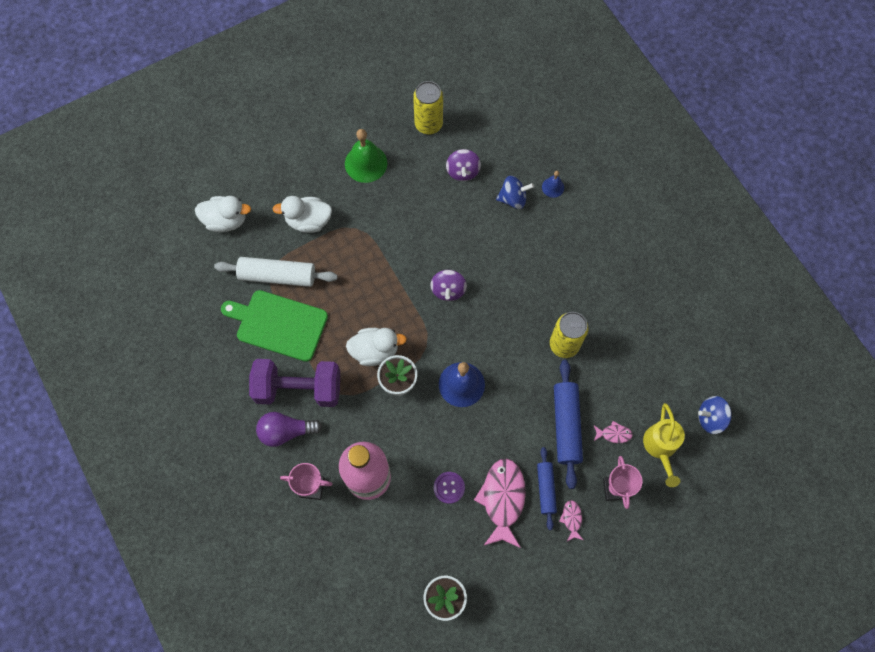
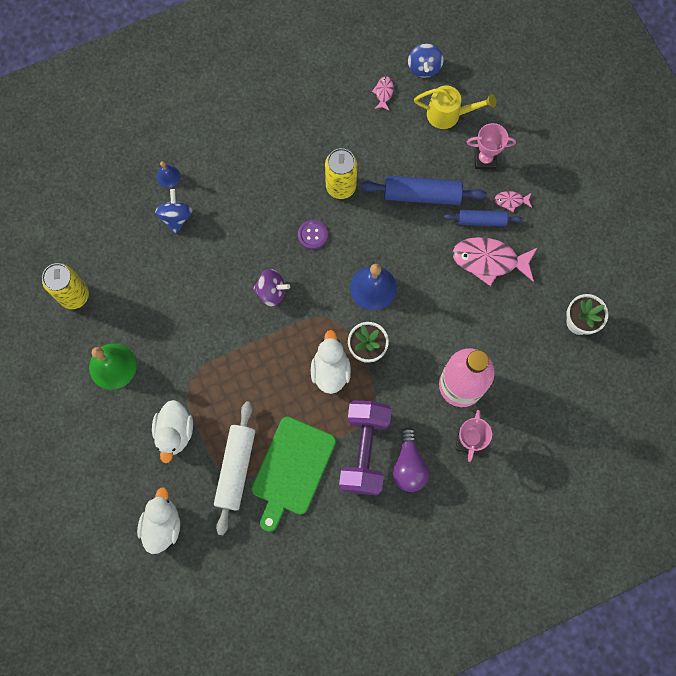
camera: 85 degrees left, 5 degrees up
(449, 488) = (475, 309): purple button -> purple button (312, 235)
(462, 171) = (137, 265): purple spinning top -> none
(614, 434) = (433, 153): pink fish -> pink fish (383, 93)

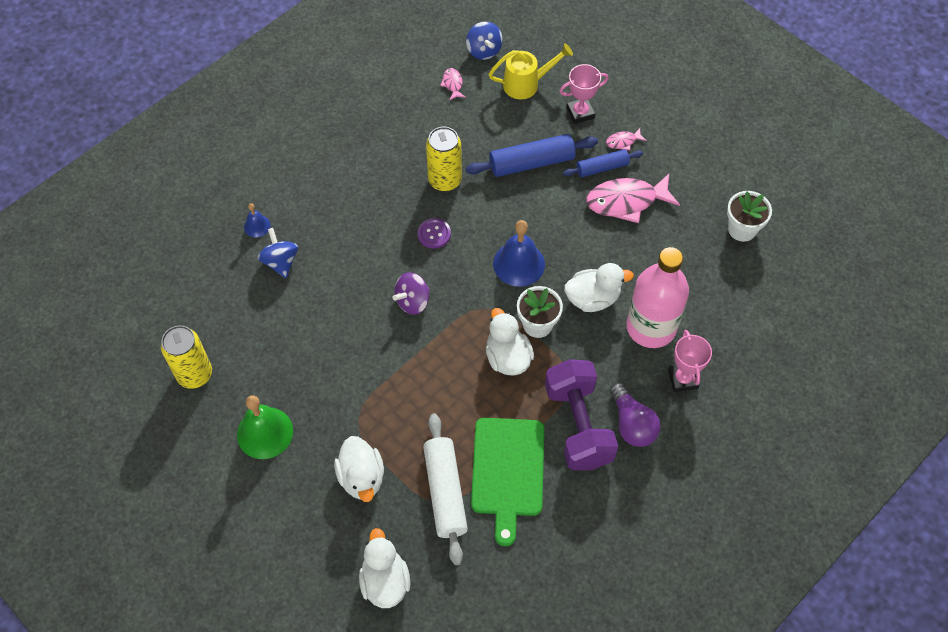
camera: 20 degrees left, 15 degrees down
(271, 292) = (412, 301): purple spinning top -> purple spinning top turned 150 degrees clockwise
(422, 342) = (592, 298): none -> white duck

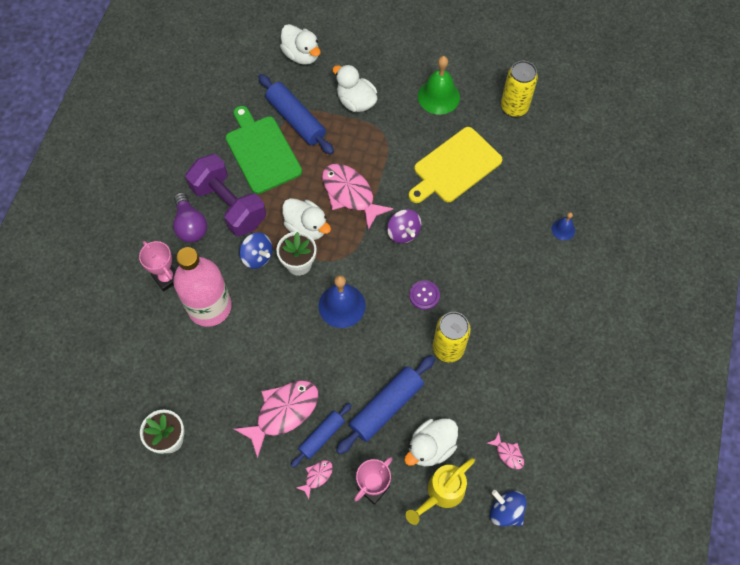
camera: 150 degrees right, 5 degrees up
(280, 262) = (522, 211): blue spinning top -> blue spinning top (257, 256)
(310, 342) = (455, 167): none -> yellow cutting board
(412, 301) = (403, 233): purple spinning top -> purple spinning top turned 135 degrees clockwise
(440, 369) = (350, 194): none -> pink fish
(445, 492) = (296, 119): white rolling pin -> blue rolling pin
(592, 298) = (267, 307): white duck -> white duck (431, 447)
(632, 424) = (190, 225): purple light bulb -> purple light bulb turned 150 degrees counterclockwise

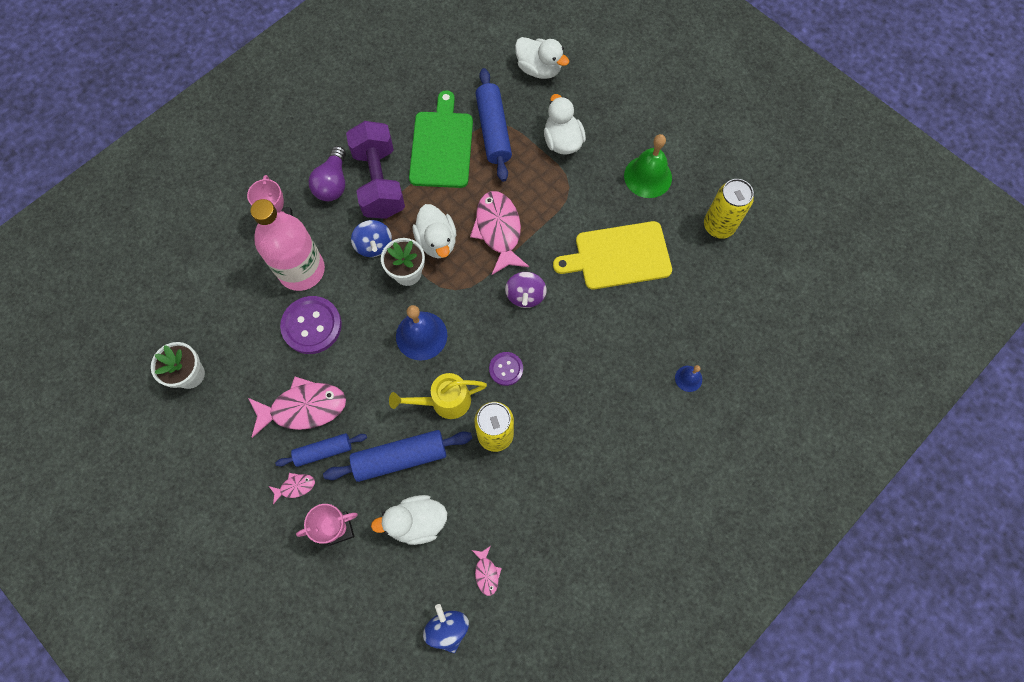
camera: 30 degrees right, 5 degrees up
(247, 345) = (312, 326): none -> purple button
(301, 55) = (539, 69): white duck -> white duck turned 45 degrees counterclockwise
(441, 493) = (398, 573): yellow watering can -> yellow watering can (444, 401)

